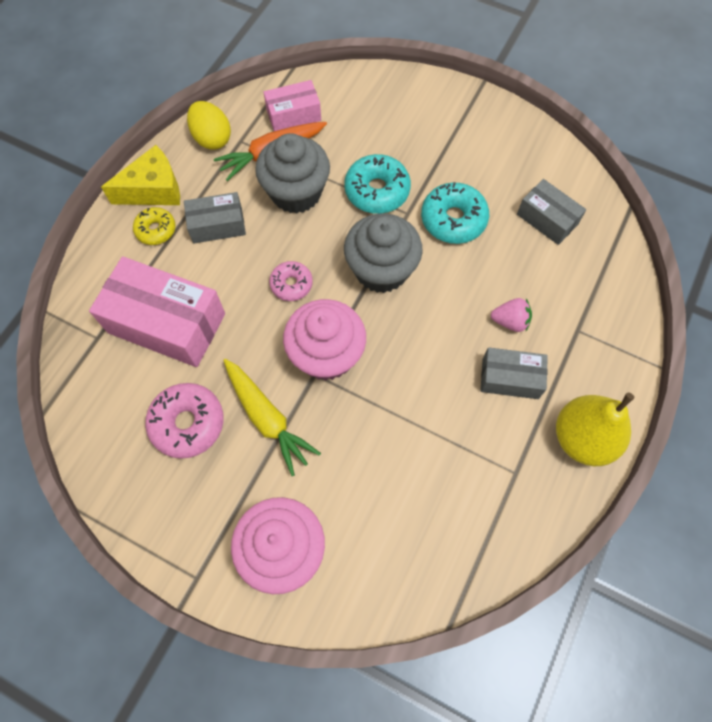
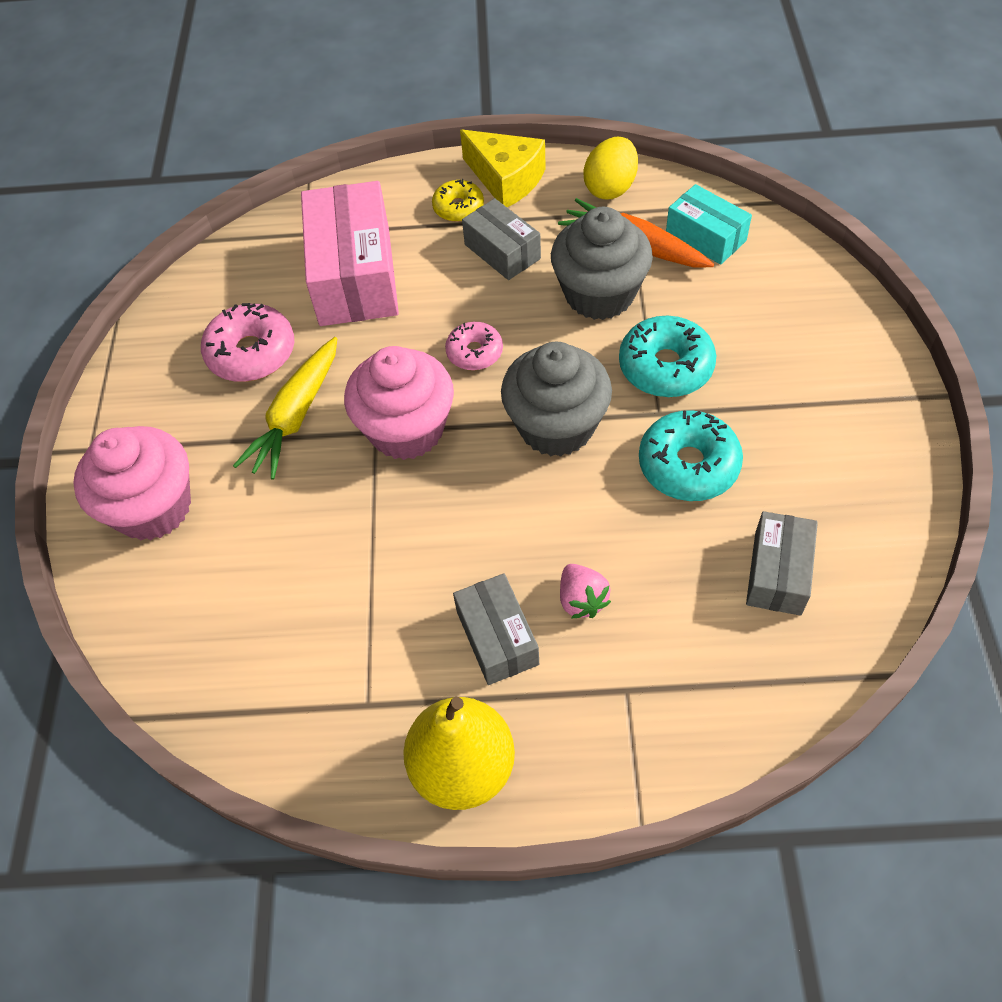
camera: 65 degrees right, 10 degrees down
(293, 115) = (705, 237): pink box -> turquoise box

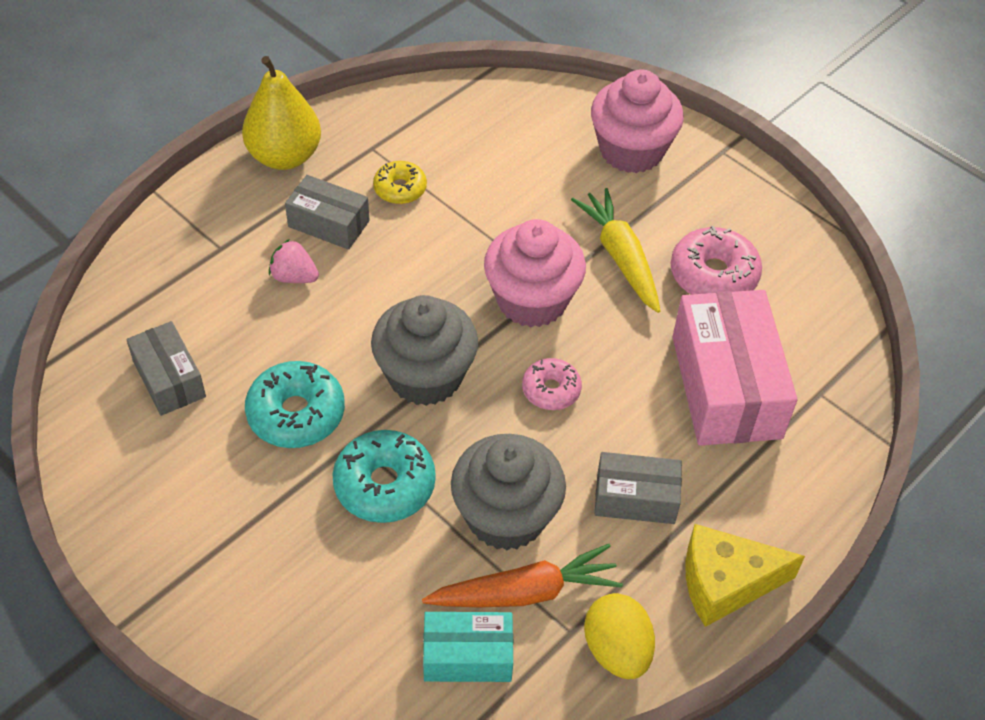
camera: 130 degrees right, 5 degrees down
(355, 275) = (726, 387): pink box -> pink box turned 45 degrees clockwise
(458, 208) = (728, 516): yellow donut -> yellow donut (400, 189)

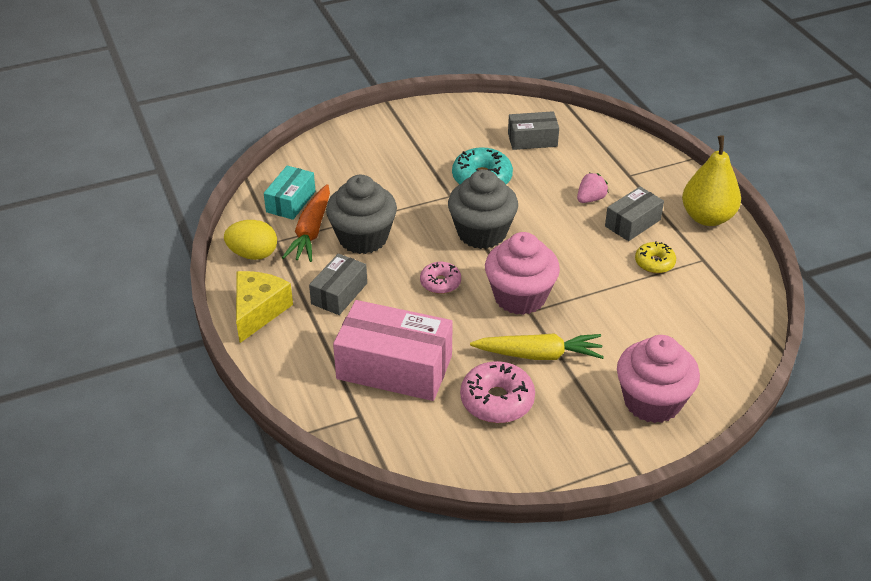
camera: 115 degrees right, 10 degrees down
(384, 485) = (413, 199): turquoise donut -> none

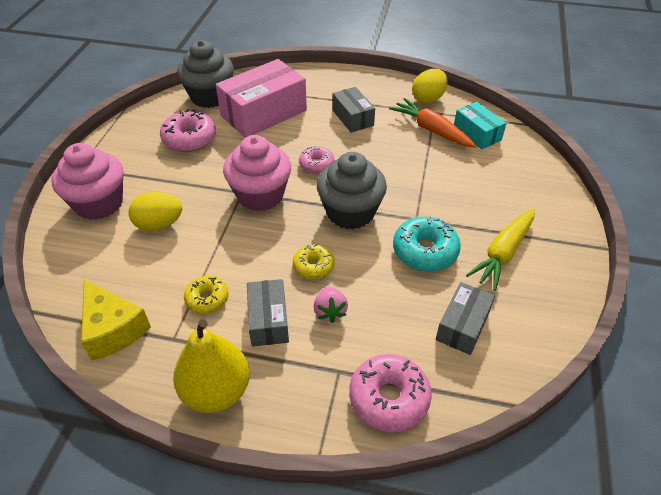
camera: 125 degrees right, 5 degrees up
(258, 311) = (368, 84): yellow cheese -> yellow cheese (113, 329)
(363, 238) = (402, 150): grey cupcake -> grey cupcake (210, 96)
(538, 354) = (200, 175): yellow carrot -> yellow carrot (503, 253)
(561, 225) = (313, 266): none -> yellow donut
(621, 149) = (389, 398): none -> pink donut
(625, 339) = (159, 225): none -> yellow egg

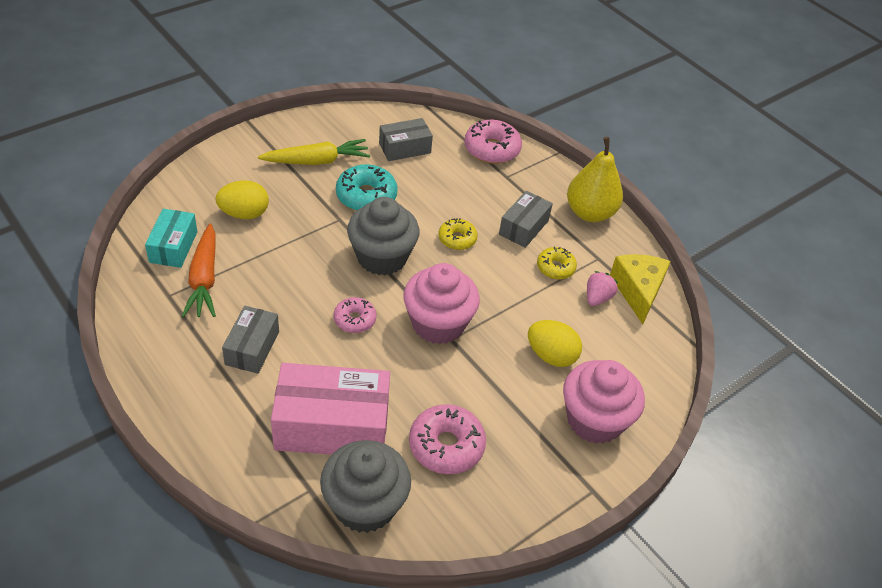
camera: 145 degrees left, 0 degrees up
(330, 311) = (477, 206): pink strawberry -> pink strawberry (597, 298)
(428, 99) = (146, 315): yellow egg -> yellow egg (244, 214)

